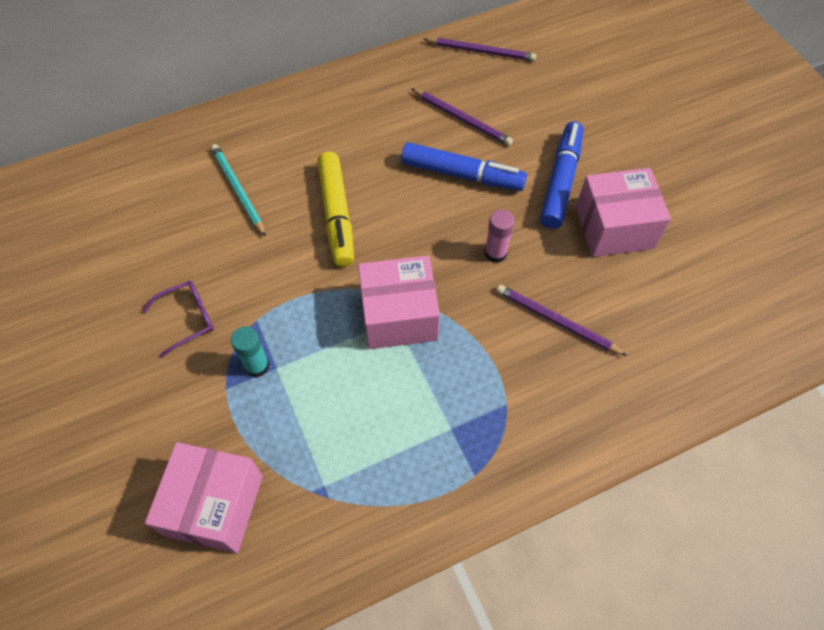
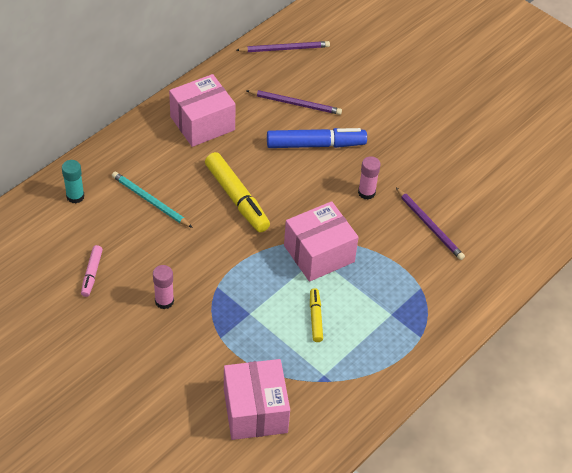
camera: 25 degrees left, 10 degrees down
(127, 259) = (92, 274): none -> pink marker
(187, 319) = (164, 301): purple glasses -> pink glue stick
(257, 366) = (235, 316): turquoise glue stick -> turquoise glue stick (75, 196)
(352, 401) = (315, 318): none -> yellow marker
(556, 321) = (429, 226): purple pencil -> purple pencil turned 135 degrees counterclockwise
(560, 181) = (389, 130): blue marker -> none
(614, 227) = (441, 152): pink box -> pink box (202, 123)

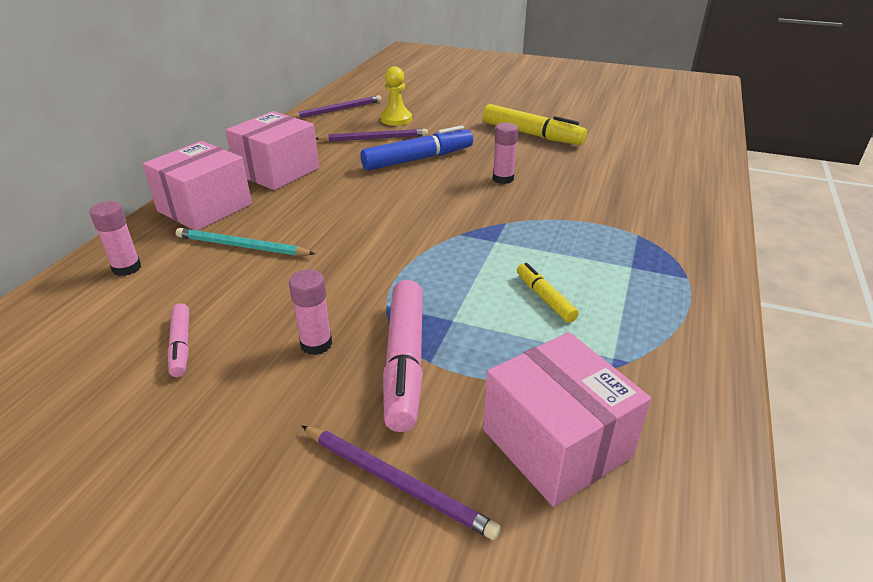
camera: 20 degrees left, 15 degrees down
(75, 196) = (127, 268): turquoise glue stick -> pink glue stick
(207, 332) = (405, 362): none -> pink marker
(237, 198) = (357, 217): yellow marker -> yellow marker (532, 134)
(319, 253) = (494, 237): pink box -> pink box (205, 207)
(328, 80) = (396, 119): none -> yellow pawn
(429, 226) = (593, 186): purple pencil -> purple pencil (397, 482)

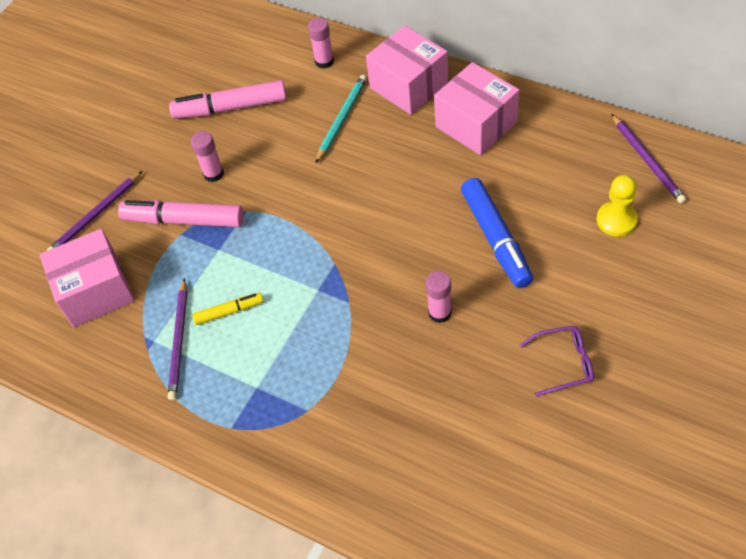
camera: 105 degrees right, 20 degrees up
(181, 345) = (230, 108): pink marker -> pink marker, size x1.87
(374, 138) = (555, 199): purple pencil -> purple pencil (179, 341)
(532, 134) = (563, 363): yellow marker -> purple glasses

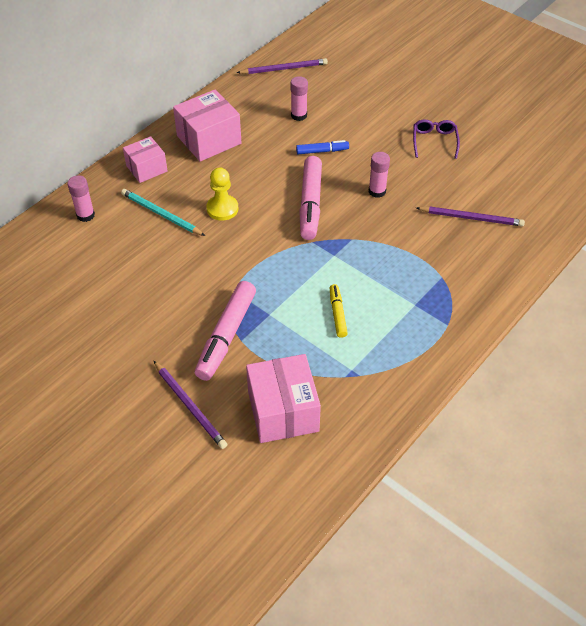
camera: 85 degrees left, 5 degrees down
(179, 341) = (357, 351): purple pencil -> purple pencil (471, 218)
(213, 174) = (181, 308): pink glue stick -> pink glue stick (299, 115)
(230, 108) = (105, 287): pink marker -> pink marker (310, 204)
(409, 86) = (146, 168): pink box -> pink box, size x0.63
(496, 239) = (322, 151): blue marker -> blue marker, size x0.53
(616, 220) = (328, 93): yellow pawn -> yellow pawn (222, 209)

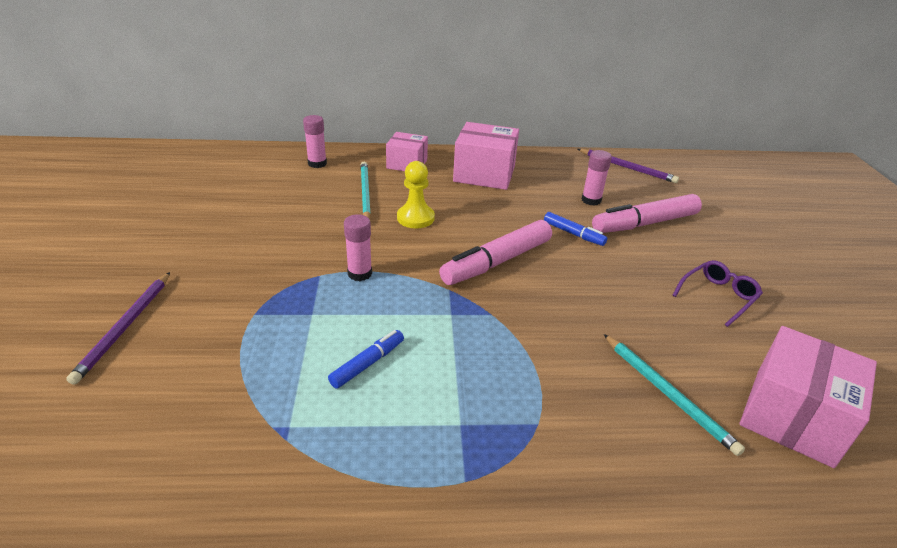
camera: 45 degrees right, 15 degrees down
(226, 336) = (250, 301): pink marker -> pink marker (645, 224)
(283, 411) = (168, 402): pink box -> pink box (793, 417)
(337, 314) = (367, 363): yellow marker -> blue marker
(377, 191) = (582, 295): pink glue stick -> pink glue stick (359, 273)
(471, 218) = (668, 394): purple pencil -> turquoise pencil

